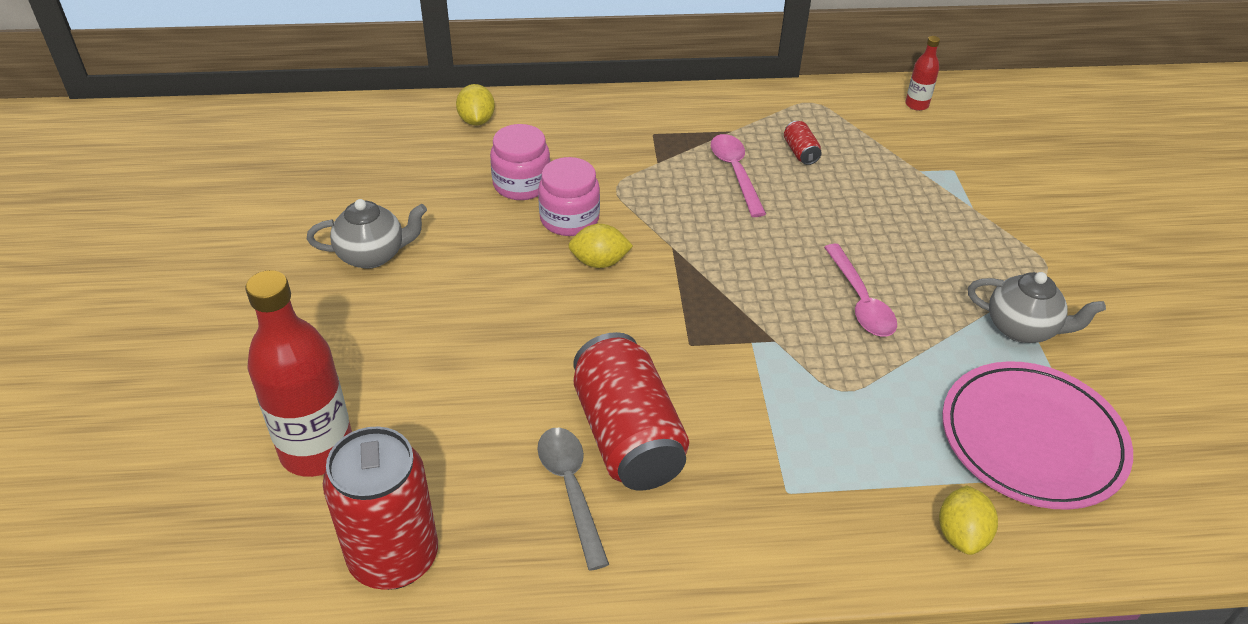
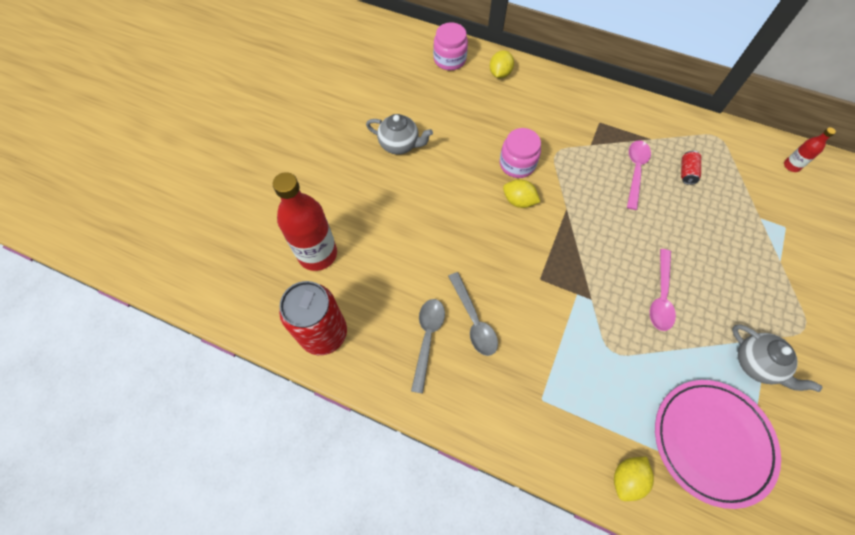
camera: 30 degrees right, 20 degrees up
(521, 184) = (502, 129): pink jar -> pink jar (449, 59)
(627, 436) = (474, 321): red can -> grey spoon

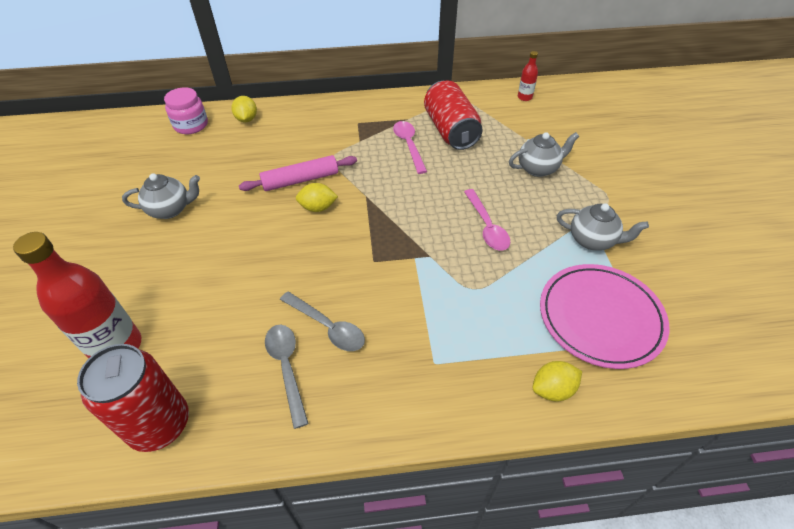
camera: 30 degrees left, 15 degrees down
(517, 164) = (300, 180): pink jar -> pink rolling pin
(627, 478) = (553, 389): yellow lemon -> yellow lemon turned 60 degrees clockwise
(687, 172) = (450, 130): red can -> red can, size x2.43
(751, 258) = (538, 168): none -> grey teapot

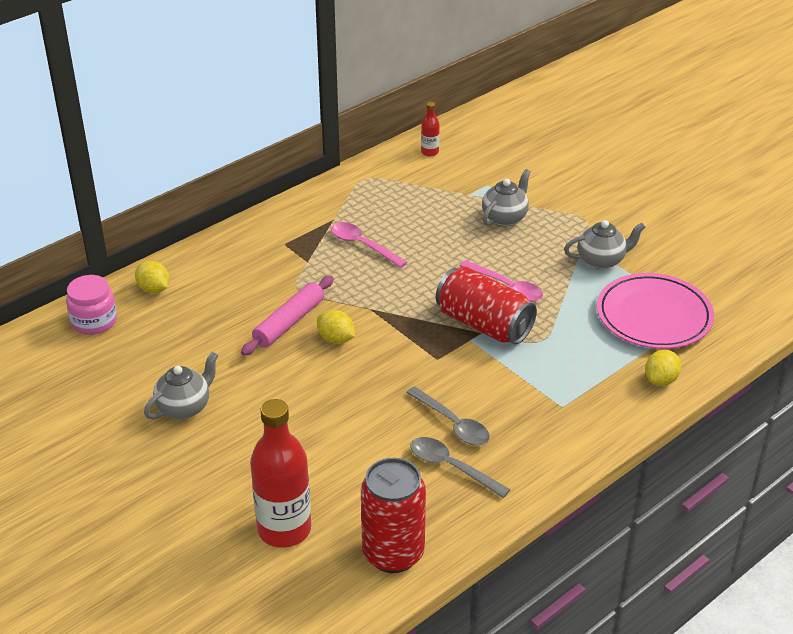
camera: 35 degrees left, 10 degrees down
(318, 208) = (336, 339): yellow lemon -> yellow lemon turned 75 degrees clockwise
(328, 327) = (453, 424): grey spoon -> grey spoon turned 45 degrees clockwise
(450, 130) = (389, 214): red can -> red can (484, 324)

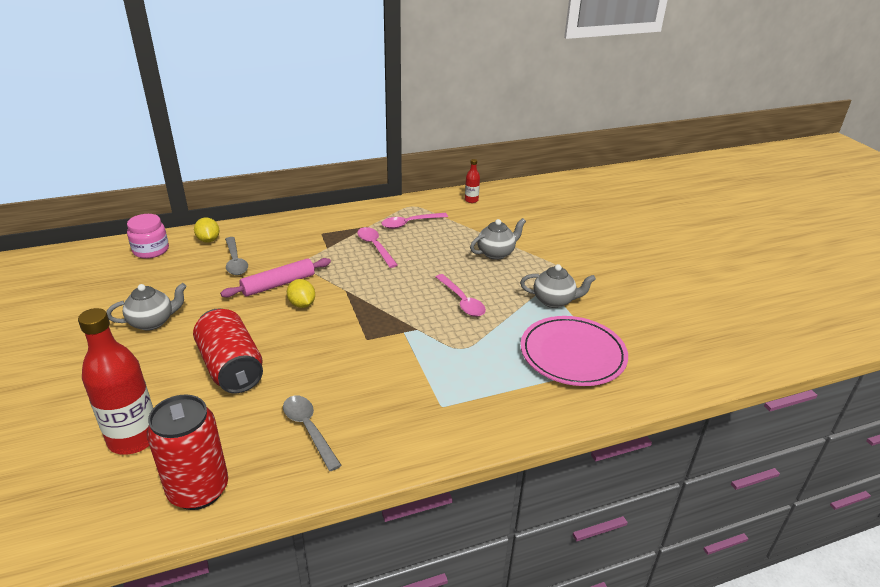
camera: 20 degrees right, 5 degrees down
(379, 203) = (409, 223): none -> pink spoon
(453, 424) = (338, 394): grey spoon -> grey spoon (235, 262)
(484, 324) = (423, 323): red can -> red can (231, 367)
(661, 380) = (545, 409): yellow lemon -> none

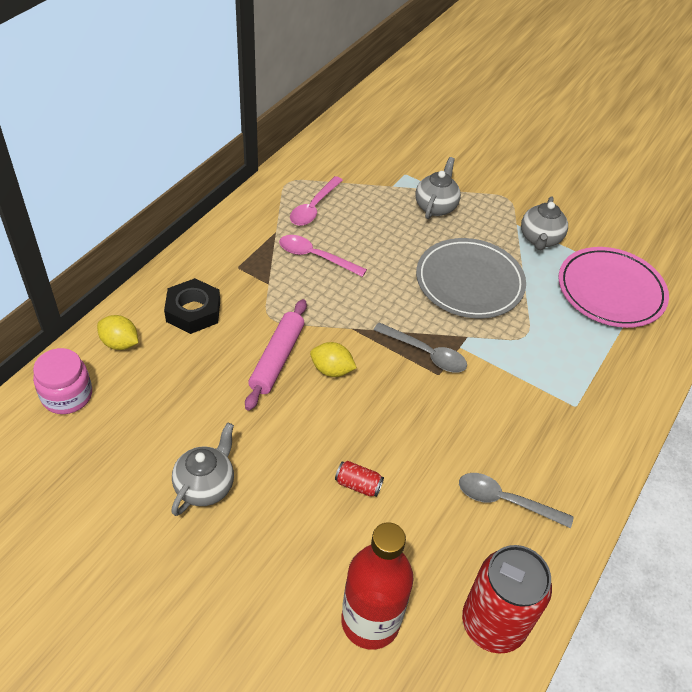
camera: 40 degrees left, 15 degrees up
(231, 367) = (358, 485): red can -> red can, size x0.41
(235, 262) = (192, 356): grey spoon -> grey spoon (426, 354)
(266, 242) = (193, 311): none -> black nut
(462, 301) = (469, 282): pink spoon -> grey plate
(471, 200) = (338, 146): red bottle -> none
(554, 301) = (540, 239): grey teapot -> grey teapot turned 135 degrees clockwise

